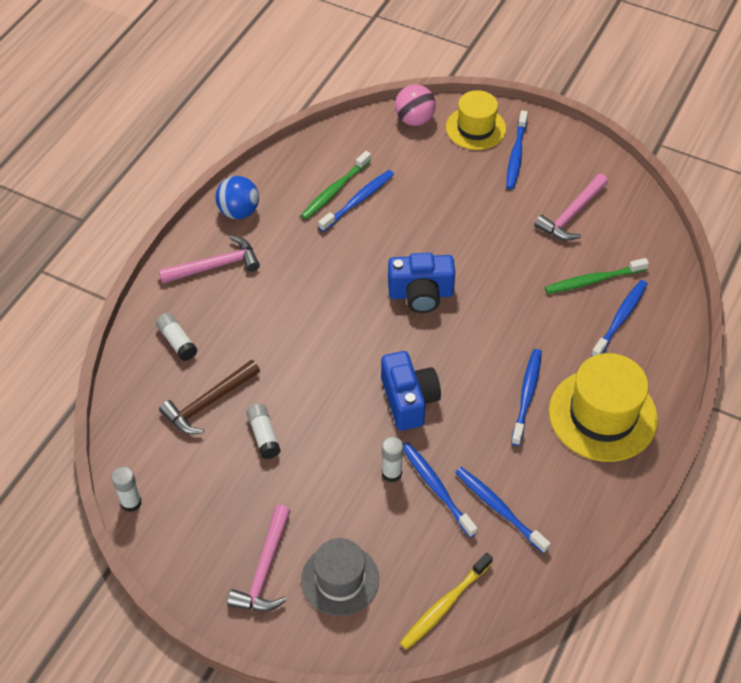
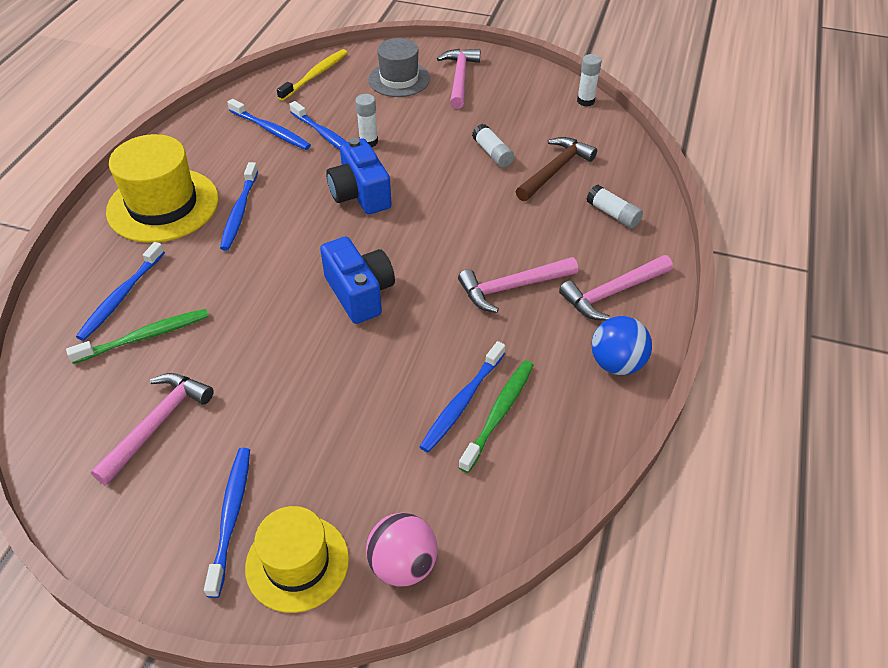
camera: 170 degrees right, 5 degrees down
(294, 282) = (512, 287): none -> pink hammer
(421, 294) = (360, 293): blue camera -> blue camera turned 75 degrees clockwise

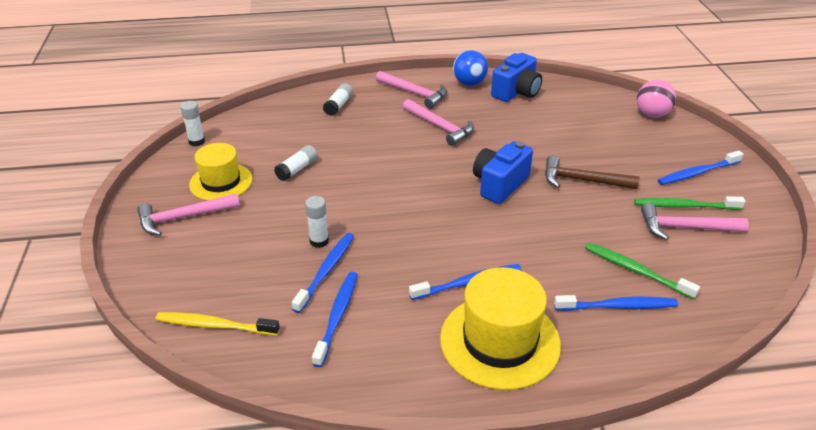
camera: 115 degrees left, 10 degrees down
(297, 563) = (690, 143): yellow hat -> yellow hat (221, 182)
(360, 194) = (395, 221): blue camera -> blue camera (516, 92)
(399, 79) = (200, 257): grey hat -> none
(461, 403) = (545, 122): blue toothbrush -> none
(499, 413) = (539, 109): green toothbrush -> green toothbrush (684, 206)
(555, 170) = (302, 137): brown hammer -> brown hammer (582, 180)

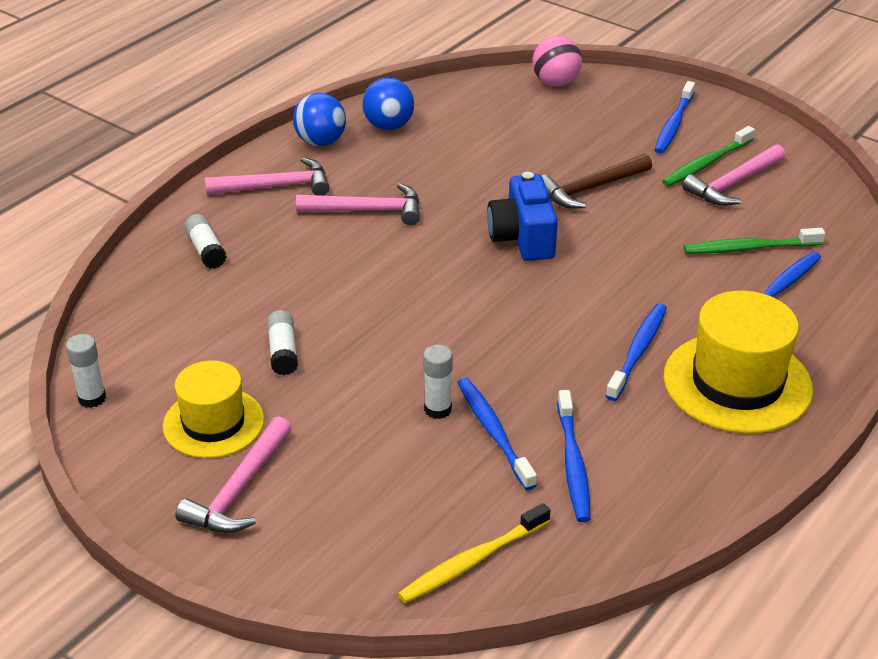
camera: 45 degrees left, 0 degrees up
(337, 316) = (573, 464): blue toothbrush -> blue toothbrush turned 150 degrees counterclockwise
(516, 92) = (388, 126): blue camera -> blue ball

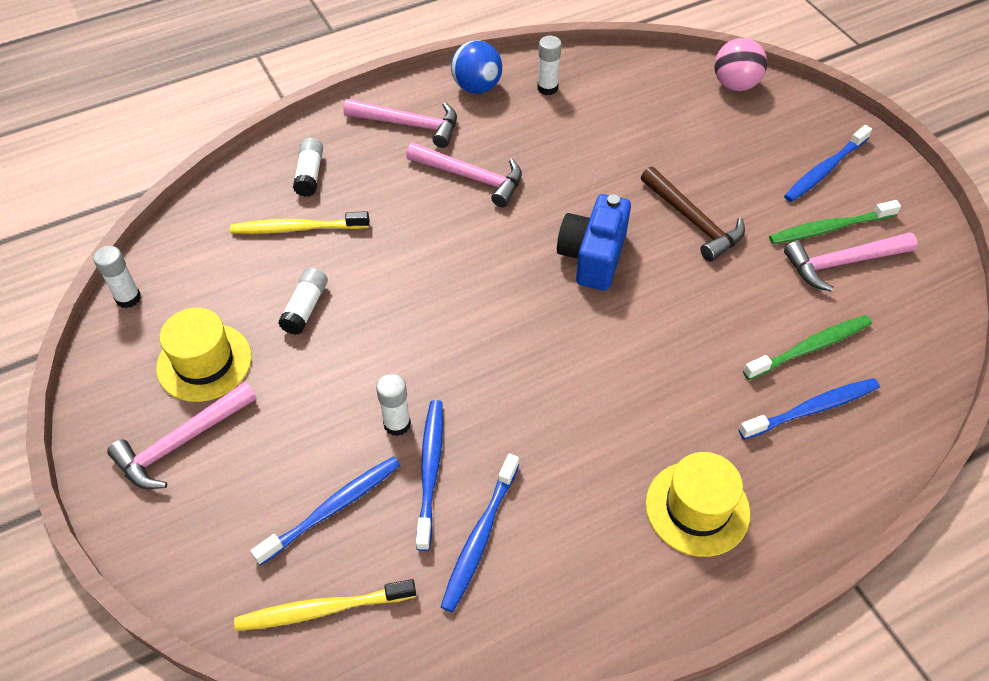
camera: 25 degrees right, 15 degrees up
(225, 295) = (296, 228): none -> yellow toothbrush
(388, 126) = (547, 88): blue ball -> white glue stick
(591, 189) = (693, 221): brown hammer -> brown hammer turned 120 degrees counterclockwise
(638, 351) = (622, 430): blue toothbrush -> blue toothbrush (333, 508)
(737, 383) = (697, 508): yellow hat -> yellow hat, size x0.66
(749, 248) = (810, 347): green toothbrush -> green toothbrush turned 135 degrees clockwise

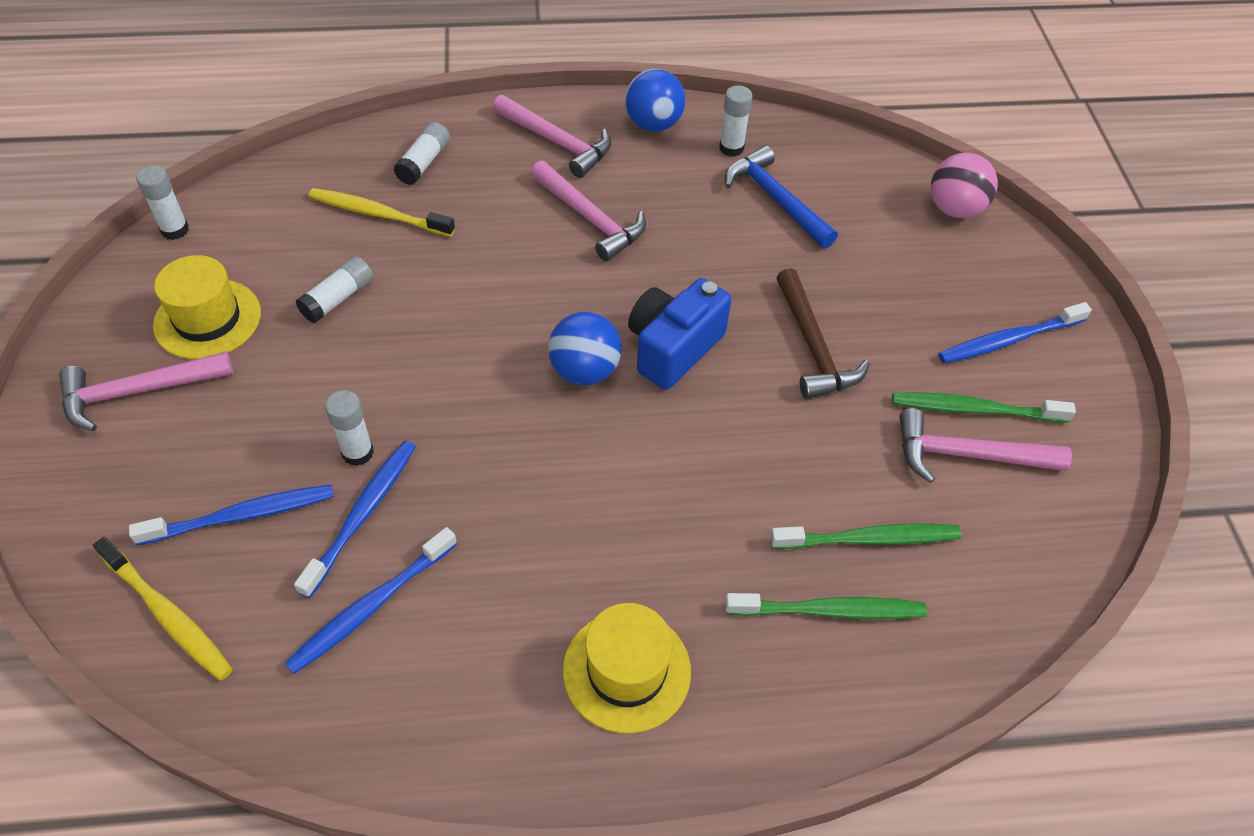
camera: 20 degrees right, 0 degrees up
(321, 609) = (168, 616): yellow toothbrush -> yellow toothbrush turned 150 degrees counterclockwise
(536, 297) = (585, 371): none -> blue ball
(603, 118) = (775, 200): none -> blue hammer
(812, 409) = (830, 611): blue toothbrush -> green toothbrush

